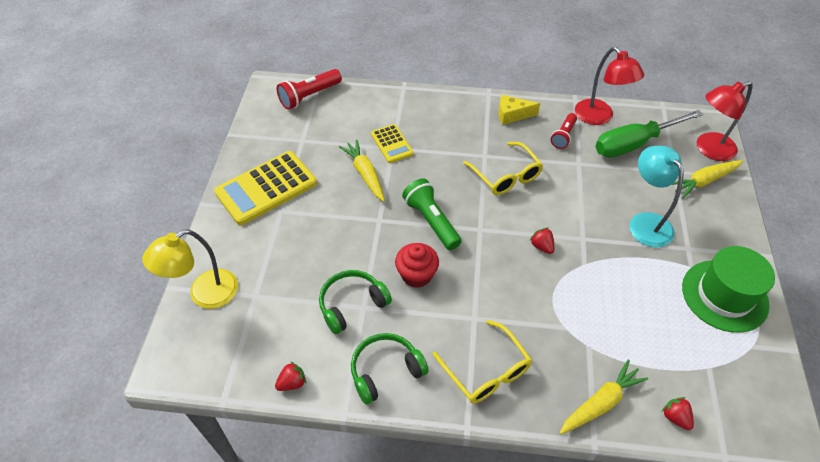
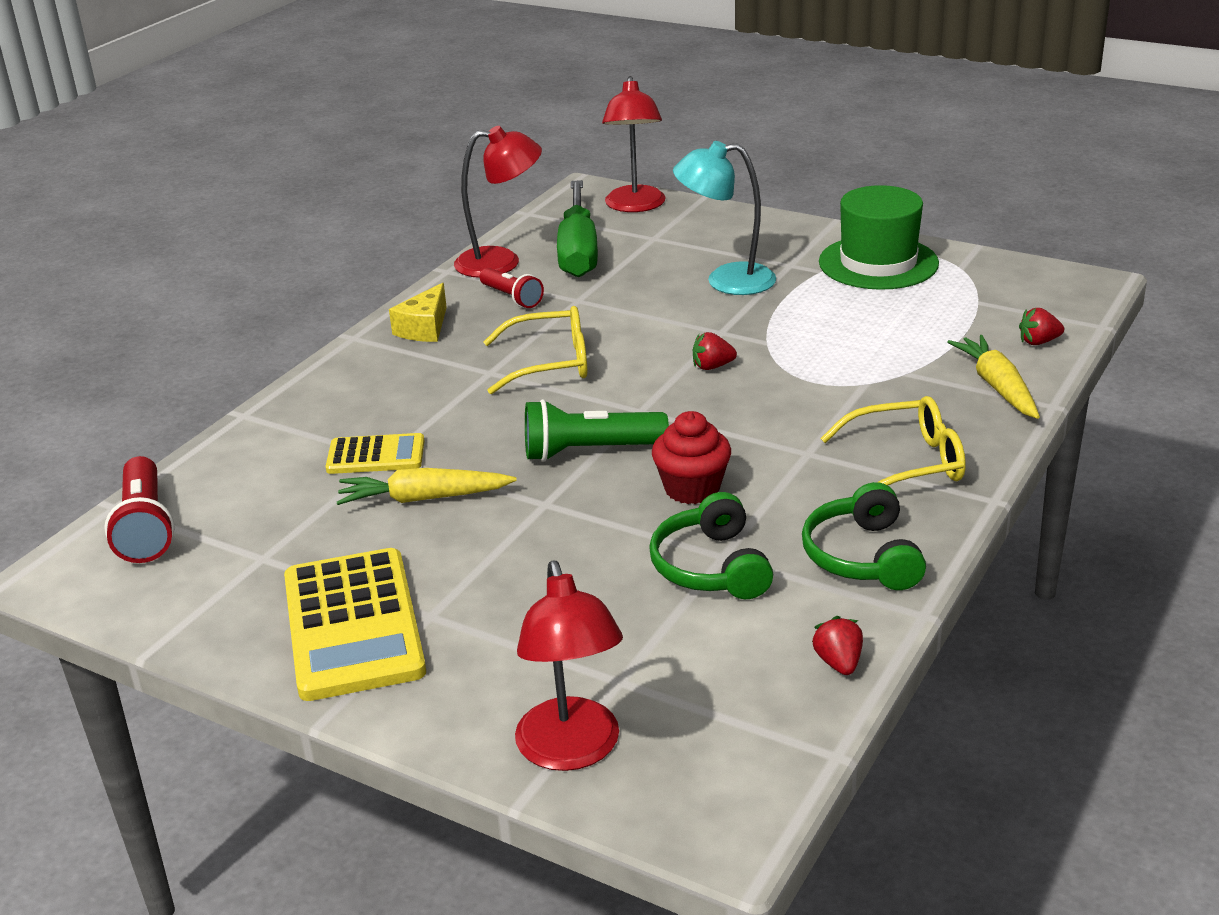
camera: 65 degrees left, 20 degrees down
(204, 294) = (572, 751): yellow lamp -> red lamp
(704, 181) = (687, 224): yellow carrot -> none

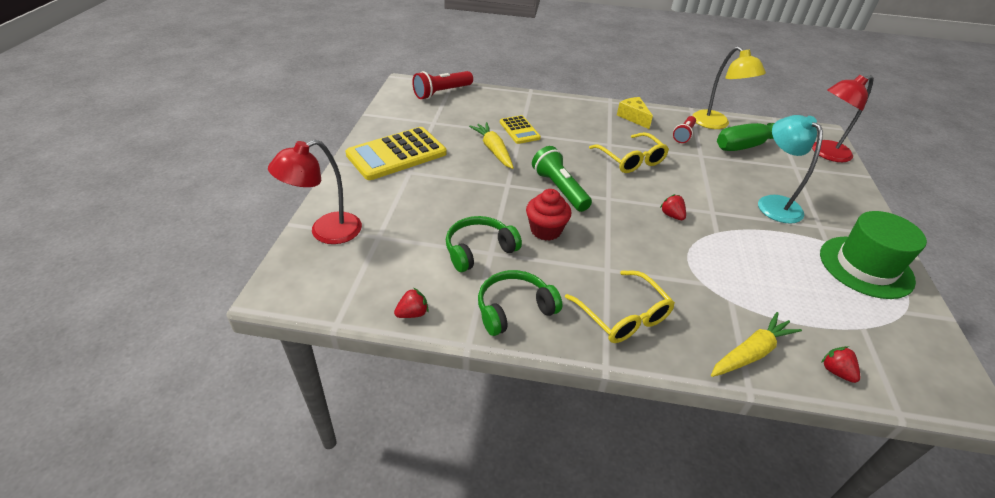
camera: 65 degrees right, 10 degrees up
(424, 328) = (633, 117): yellow cheese -> yellow cheese turned 60 degrees clockwise
(501, 262) = (716, 124): red lamp -> yellow lamp

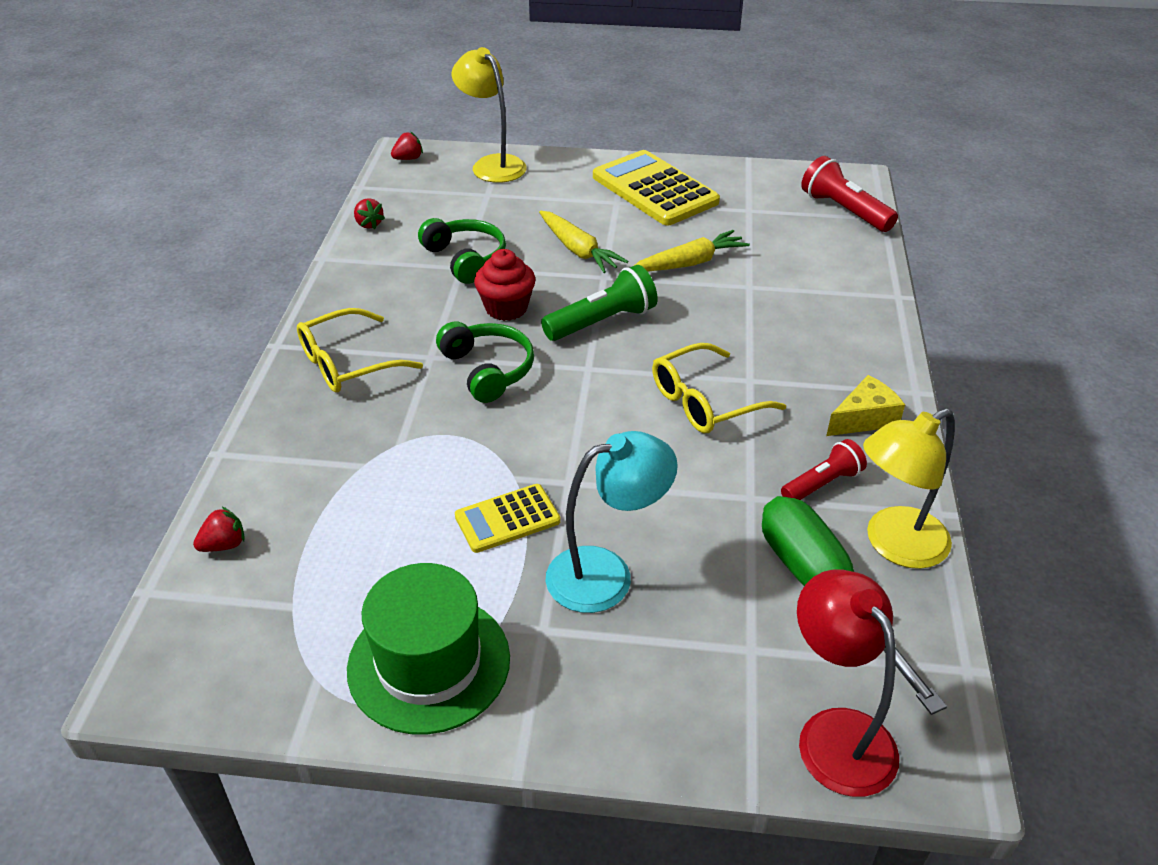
camera: 90 degrees right, 0 degrees up
(326, 232) = (492, 164): red lamp -> yellow lamp
(514, 309) = (367, 285): green headphones -> green headphones (487, 370)
(519, 130) = (757, 285): yellow calculator -> yellow calculator (507, 519)
(672, 215) = (552, 431): red strawberry -> red strawberry (408, 158)
(684, 135) = (822, 483): red flashlight -> red flashlight turned 120 degrees clockwise
(751, 353) = (271, 466): yellow carrot -> yellow carrot (578, 250)

